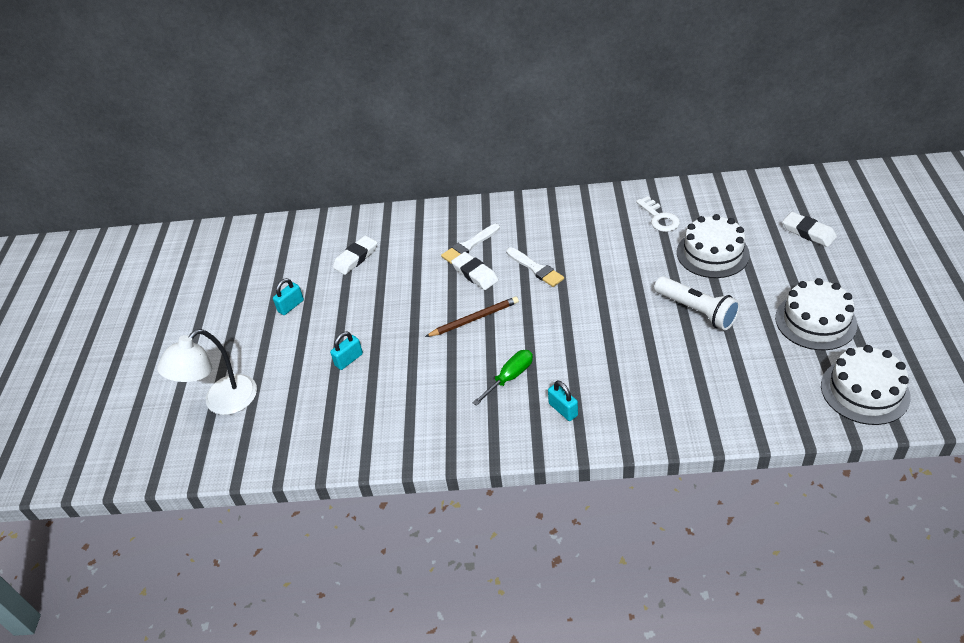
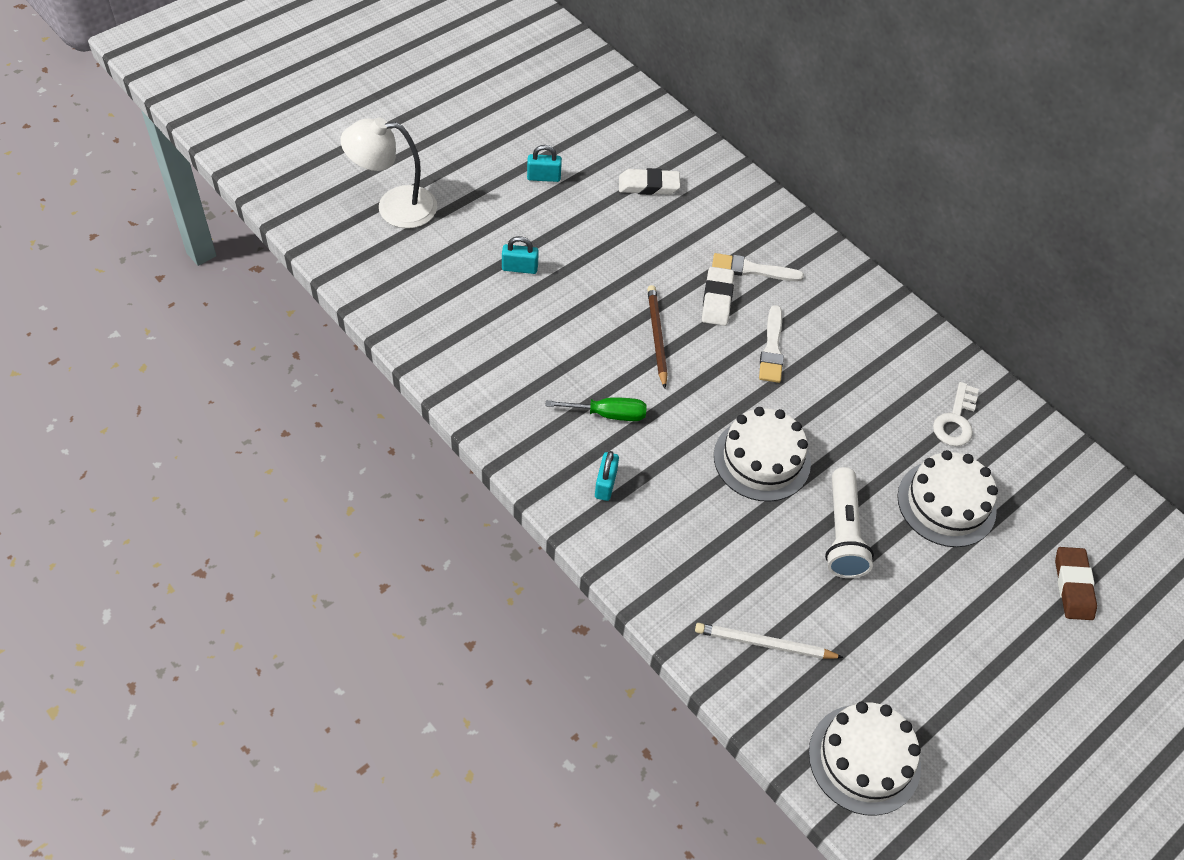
camera: 40 degrees right, 10 degrees up
(474, 319) = (656, 337): brown pencil -> brown pencil turned 120 degrees counterclockwise
(749, 394) = (764, 644): none -> white pencil
(808, 232) = (1073, 586): white eraser -> brown eraser
(815, 321) = (930, 661): white cake -> white cake (762, 459)

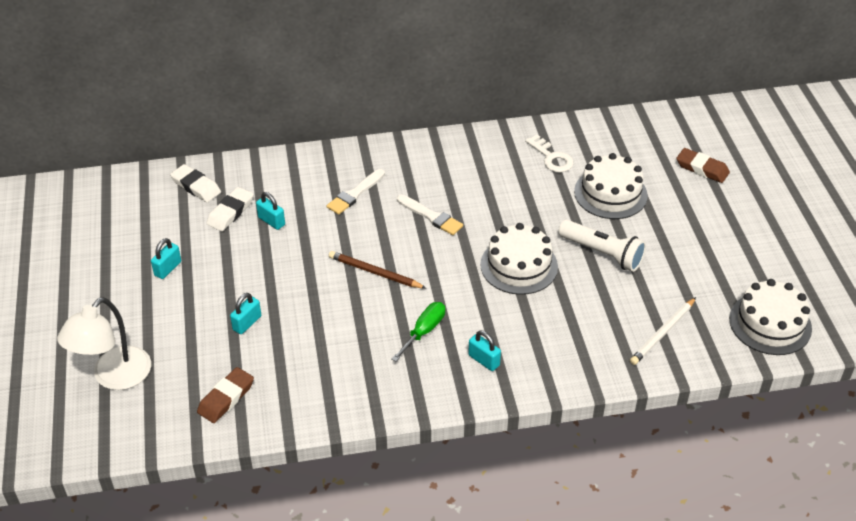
camera: 55 degrees left, 10 degrees down
(422, 297) = (226, 398): none -> brown eraser
(661, 222) = (271, 221): none -> turquoise padlock
(717, 299) = (367, 224): white eraser -> white eraser (196, 186)

